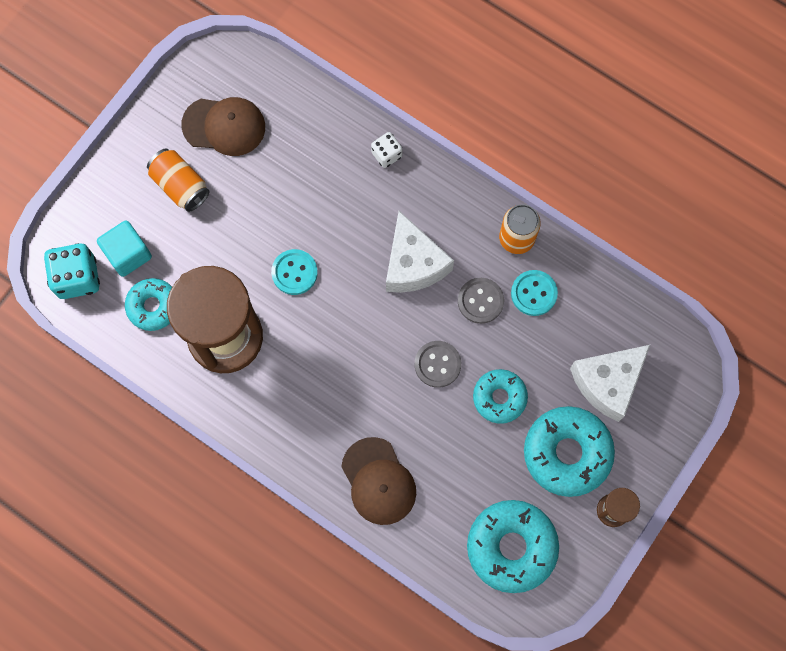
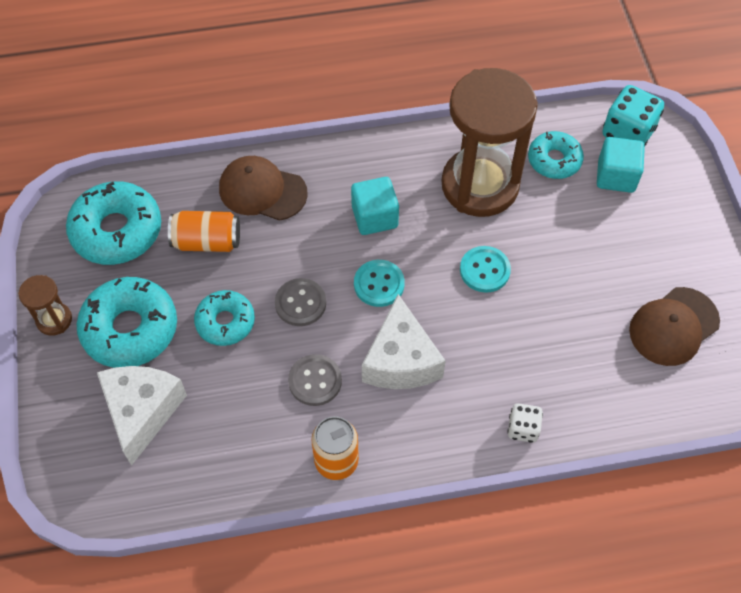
camera: 135 degrees right, 15 degrees down
(180, 185) = (644, 253): orange can -> orange can (207, 241)
(323, 382) = (374, 217): none -> turquoise cube
(413, 264) = (401, 360): white cheese -> white cheese turned 120 degrees counterclockwise
(534, 293) = (275, 428): turquoise button -> turquoise button (379, 284)

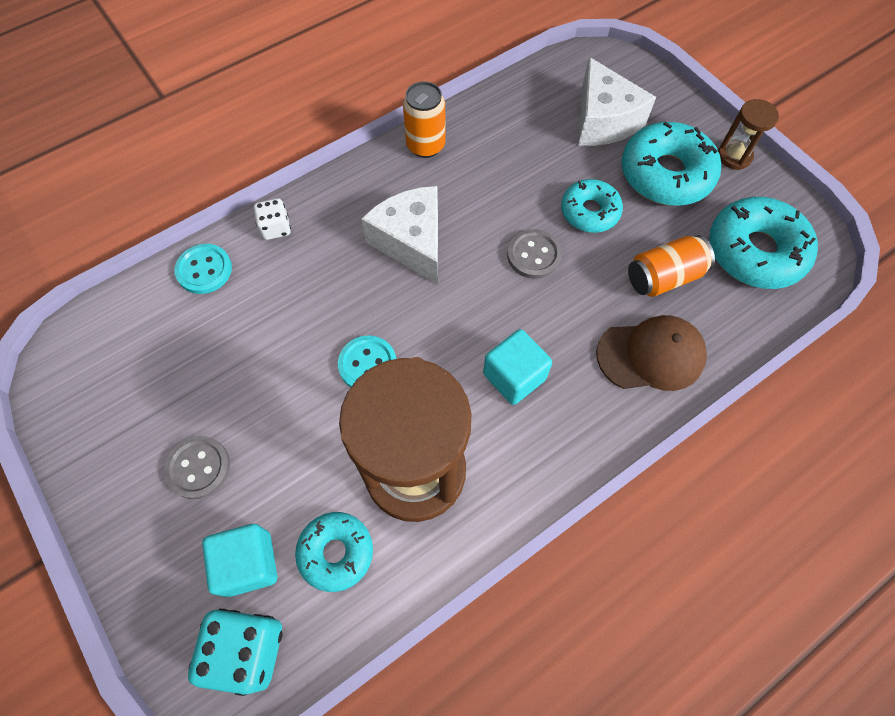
camera: 155 degrees right, 5 degrees up
(315, 381) = (479, 196): grey button -> grey button (198, 468)
(379, 284) = (469, 304): turquoise button -> turquoise button (204, 270)
(673, 326) = (144, 384): brown cap -> none

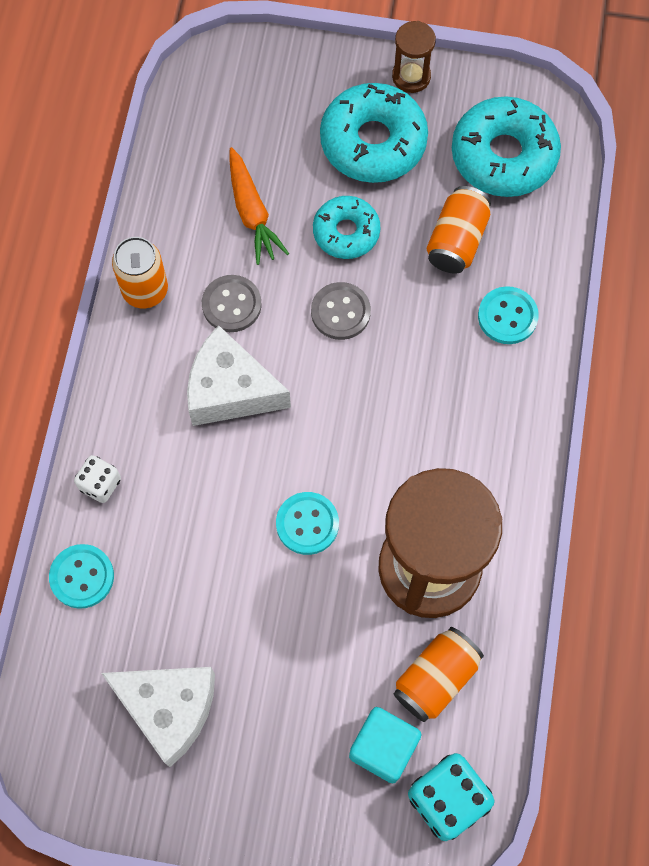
camera: 45 degrees left, 5 degrees up
(198, 468) = (268, 725): grey button -> grey button (231, 304)
(336, 552) = (436, 678): turquoise donut -> orange can
(514, 376) = (426, 427): turquoise cube -> none
(539, 154) = (252, 212): none -> orange carrot
(603, 121) = (273, 132): white cheese -> white cheese (169, 708)
(651, 355) = (507, 316): brown cap -> turquoise button

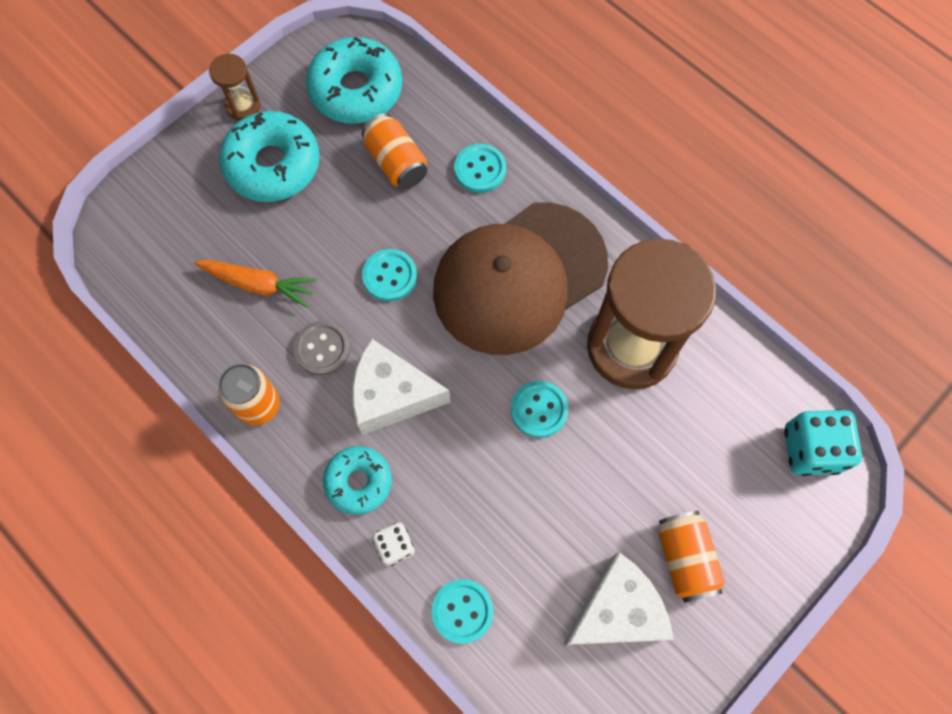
camera: 55 degrees left, 0 degrees up
(230, 390) = (392, 395): white cheese -> white cheese turned 45 degrees clockwise
(340, 312) = (389, 276): grey button -> turquoise button
(346, 232) = (329, 230): turquoise donut -> turquoise donut (358, 482)
(383, 748) = (746, 469): turquoise cube -> none
(423, 423) = (519, 278): none -> brown cap
(436, 678) = (716, 397): orange can -> orange can (684, 559)

